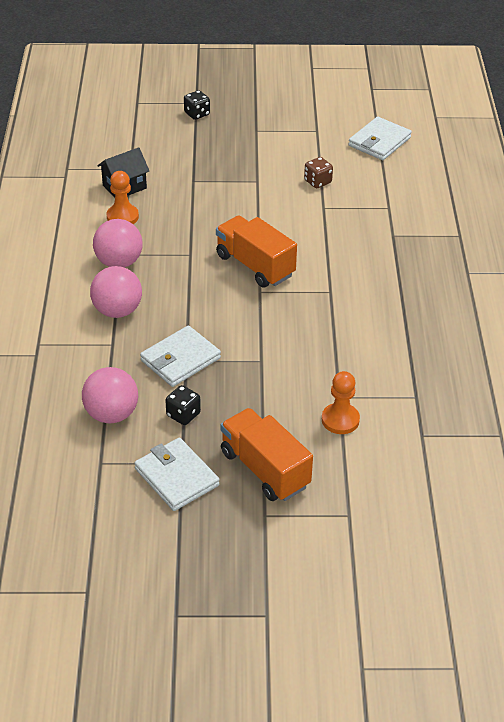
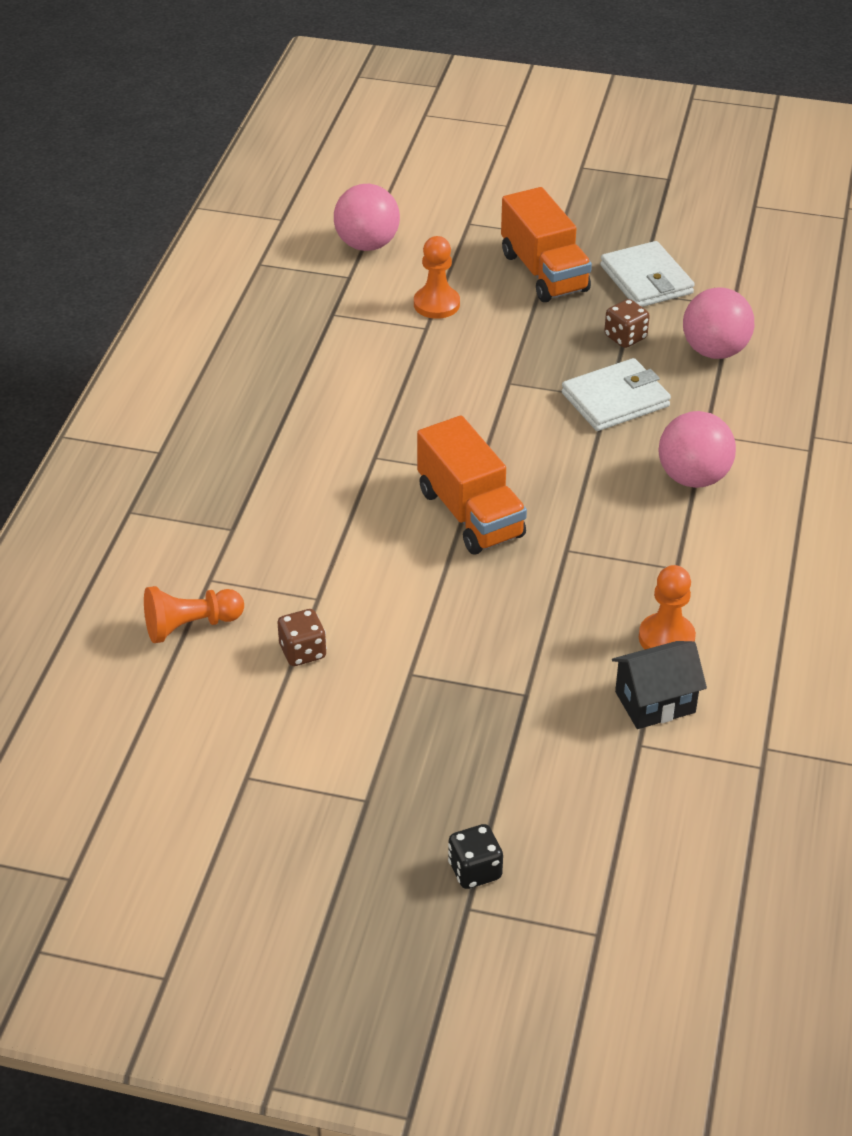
camera: 165 degrees left, 0 degrees up
(119, 262) = (682, 553): pink ball -> pink ball (367, 244)
(183, 414) = (625, 337): black dice -> brown dice
(379, 142) = (141, 724): white wallet -> none
(383, 184) = (190, 626): none -> orange pawn

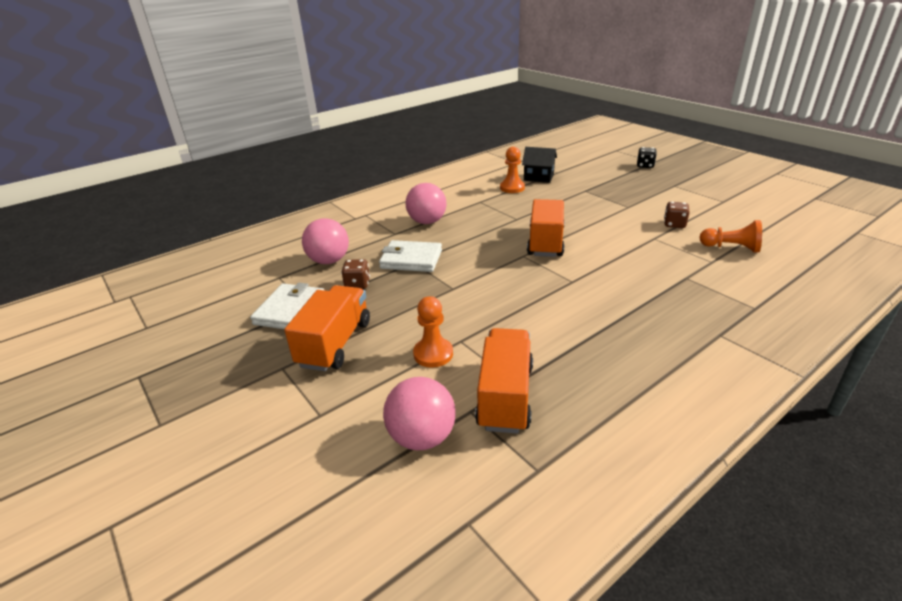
camera: 140 degrees left, 10 degrees down
(330, 299) = (505, 396): none -> orange truck

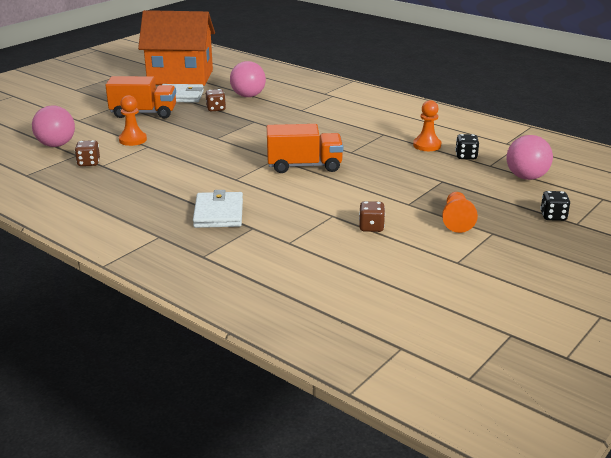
camera: 75 degrees right, 5 degrees down
(211, 308) = (180, 77): none -> orange house
(411, 259) = (257, 120): white wallet -> white wallet (218, 213)
(427, 222) = (328, 118): pink ball -> pink ball (526, 177)
(505, 396) = (88, 163): orange truck -> brown dice
(538, 177) = (466, 156): black house -> black dice
(731, 248) = (323, 255): orange pawn -> orange pawn (456, 220)

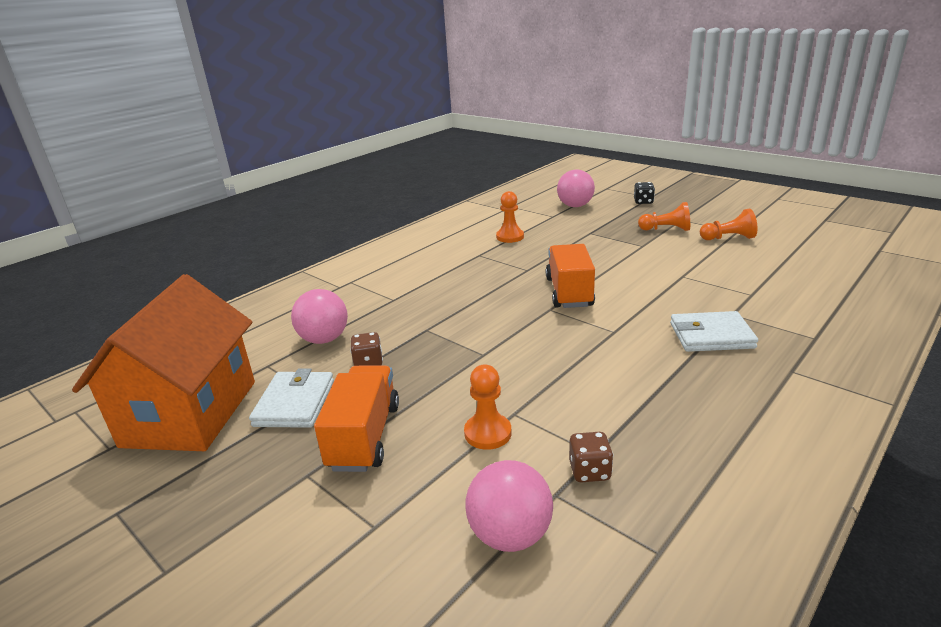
camera: 85 degrees left, 0 degrees up
(371, 227) = (698, 259): brown dice -> none
(433, 253) = (728, 238): none -> orange pawn
(466, 156) = (535, 223): black dice -> none

